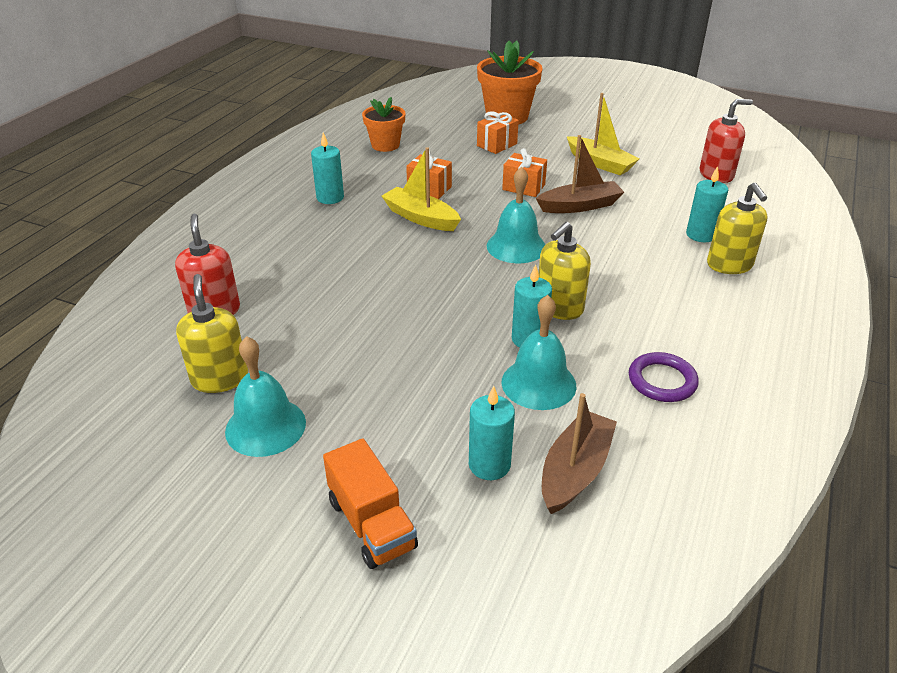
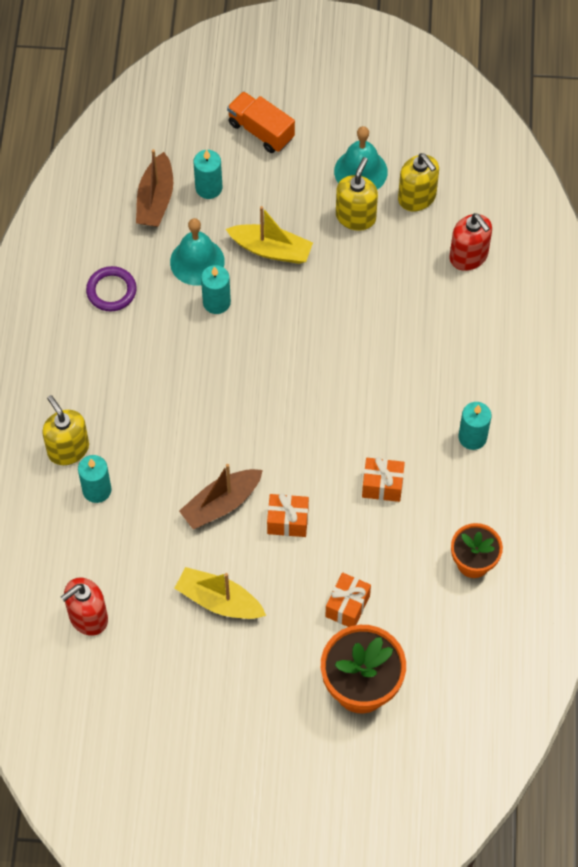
camera: 160 degrees right, 25 degrees up
(421, 218) = (367, 432): yellow boat -> yellow boat (271, 249)
(516, 246) = (263, 416): turquoise bell -> none
(559, 307) = (203, 345): yellow soap dispenser -> yellow soap dispenser (355, 216)

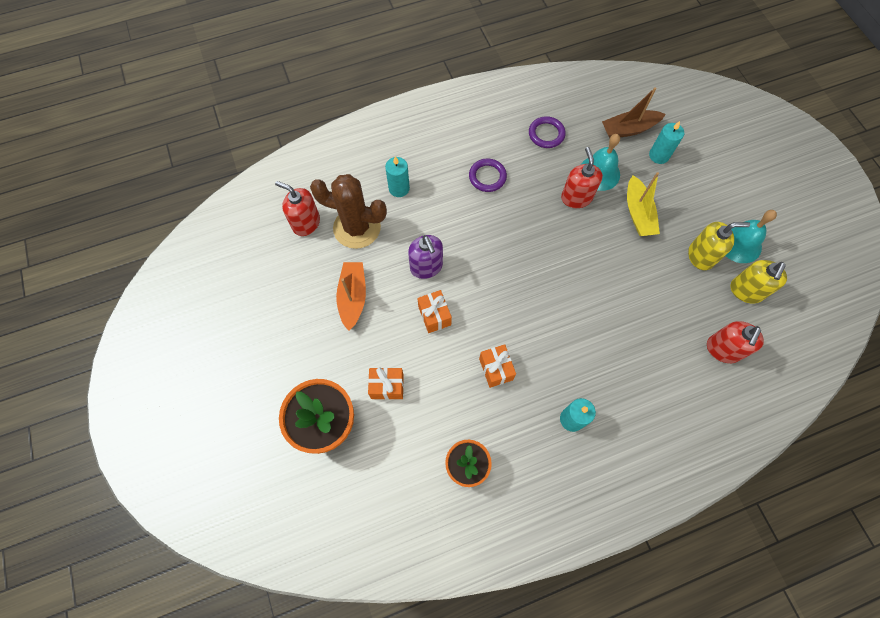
camera: 65 degrees right, 5 degrees up
(68, 449) = (419, 160): yellow soap dispenser -> none
(127, 560) = (357, 228): none -> brown cactus
(135, 384) = (487, 177): none -> purple ring
(216, 302) = (576, 197): turquoise candle -> red soap dispenser
(219, 601) = (353, 297): yellow boat -> orange boat
(221, 504) = (426, 267): brown boat -> purple soap dispenser
(261, 131) = (724, 167): orange truck -> none

